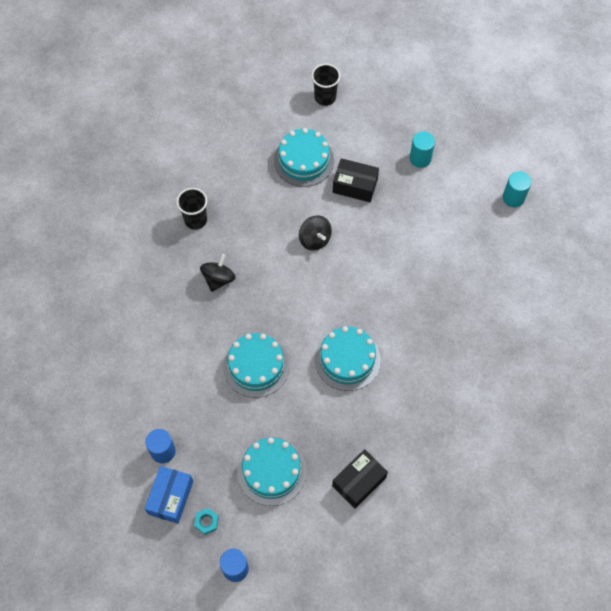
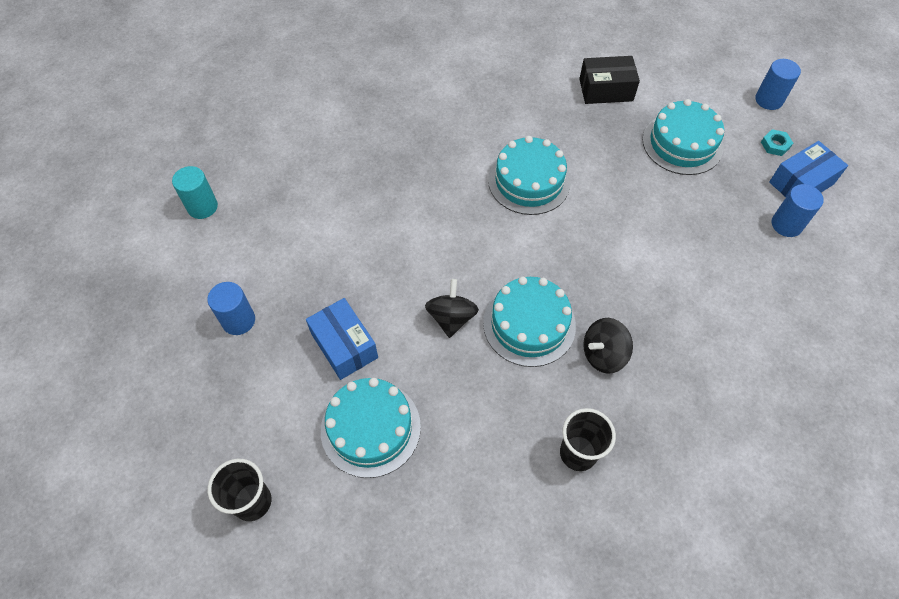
camera: 140 degrees left, 5 degrees down
(256, 366) = (629, 236): turquoise cake -> turquoise cake (529, 324)
(355, 186) = (344, 345): black box -> blue box
(420, 158) = (238, 320): turquoise cylinder -> blue cylinder

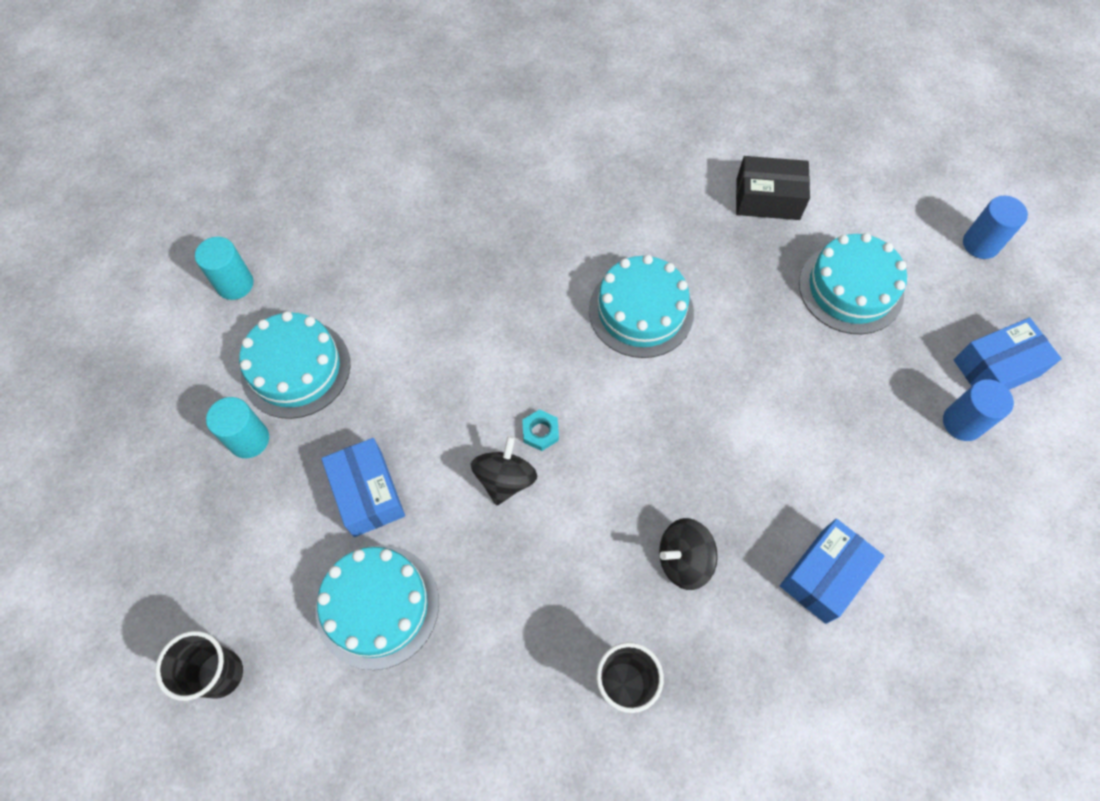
camera: 10 degrees right, 5 degrees up
(238, 320) = (249, 439): blue cylinder -> turquoise cylinder
(529, 324) = (599, 504): turquoise cake -> turquoise cake (296, 368)
(711, 348) = (824, 575): none -> blue box
(775, 145) = (974, 309): turquoise nut -> turquoise nut (540, 432)

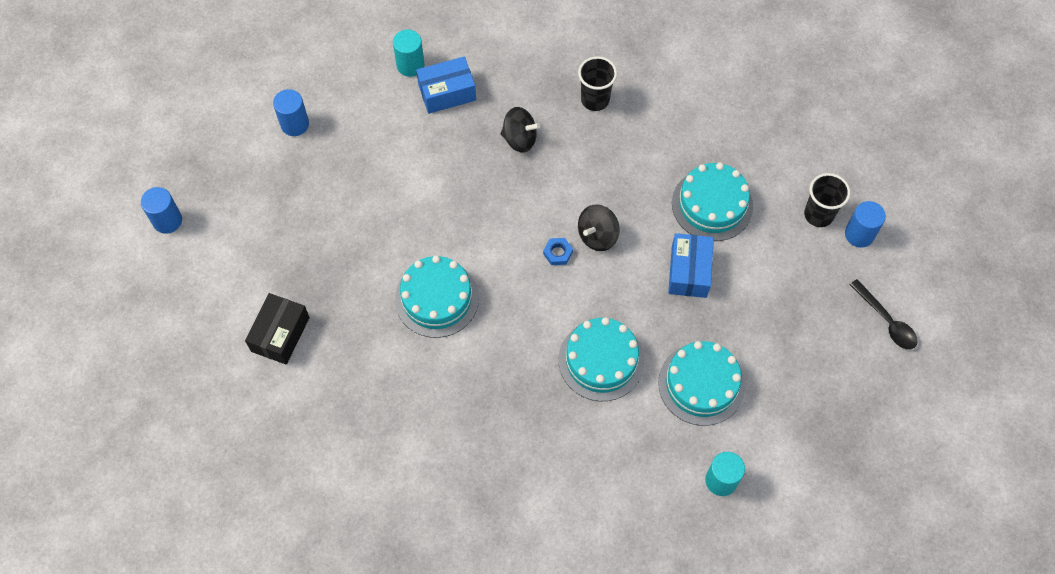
camera: 150 degrees left, 0 degrees up
(84, 562) = (886, 321): none -> black spoon
(152, 674) = (859, 234): none -> blue cylinder
(249, 439) = (753, 348): turquoise cylinder -> turquoise cylinder (410, 65)
(540, 432) = (558, 253): turquoise nut -> blue nut
(767, 199) = (280, 334): black box -> black box turned 75 degrees clockwise
(850, 288) = (283, 238): turquoise cake -> turquoise cake (601, 360)
(996, 368) = (242, 142): blue box -> none

